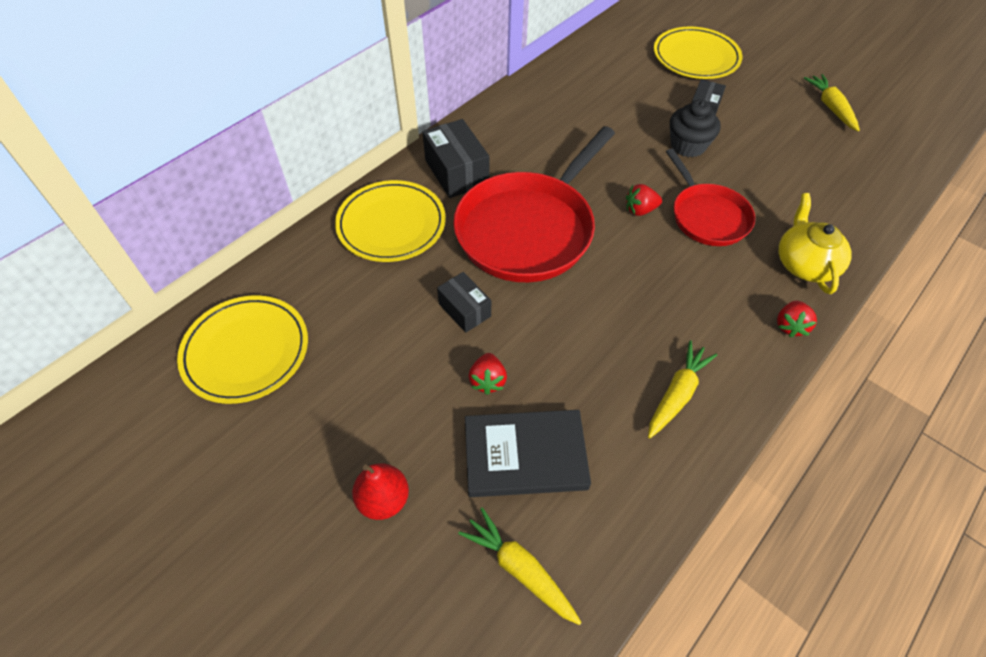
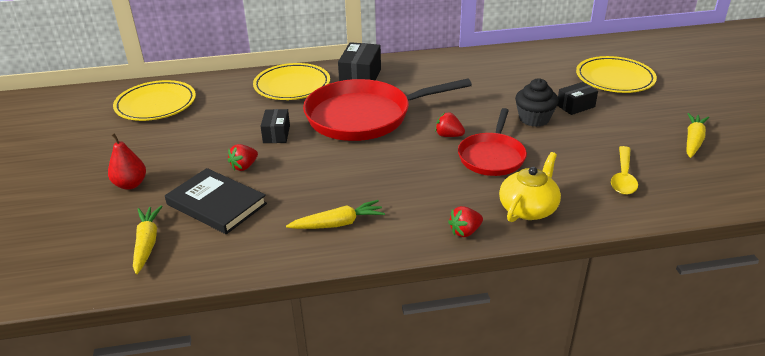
camera: 40 degrees right, 20 degrees down
(829, 180) = (623, 177): none -> yellow spoon

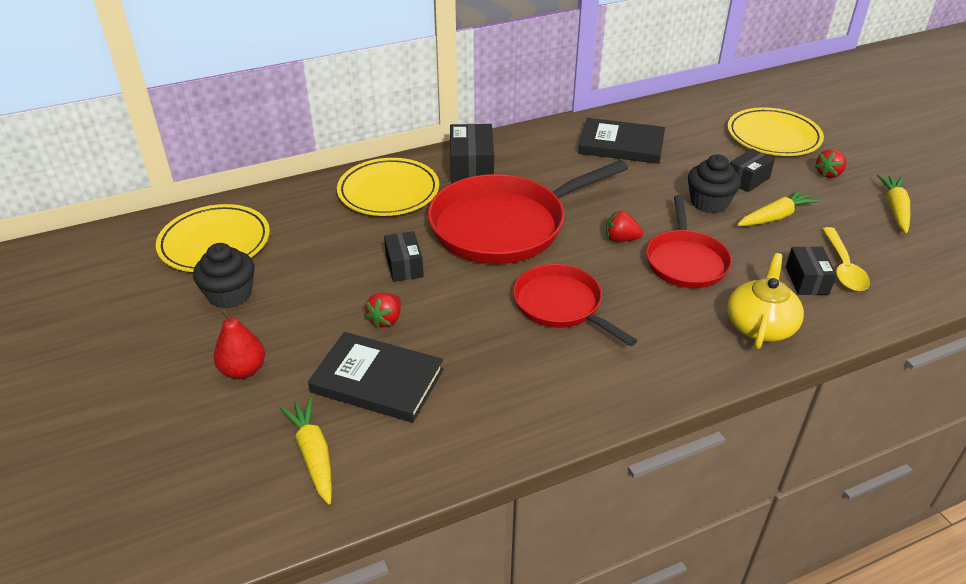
camera: 15 degrees left, 5 degrees up
(148, 137) = (230, 295): none -> black cupcake
(338, 224) = (547, 383): yellow carrot -> yellow carrot (775, 217)
(377, 174) = (560, 305): none -> red pan
(465, 231) = (704, 368): red strawberry -> red strawberry (828, 174)
(485, 72) = (621, 145): none -> black book
(586, 182) = (806, 280): none -> black box

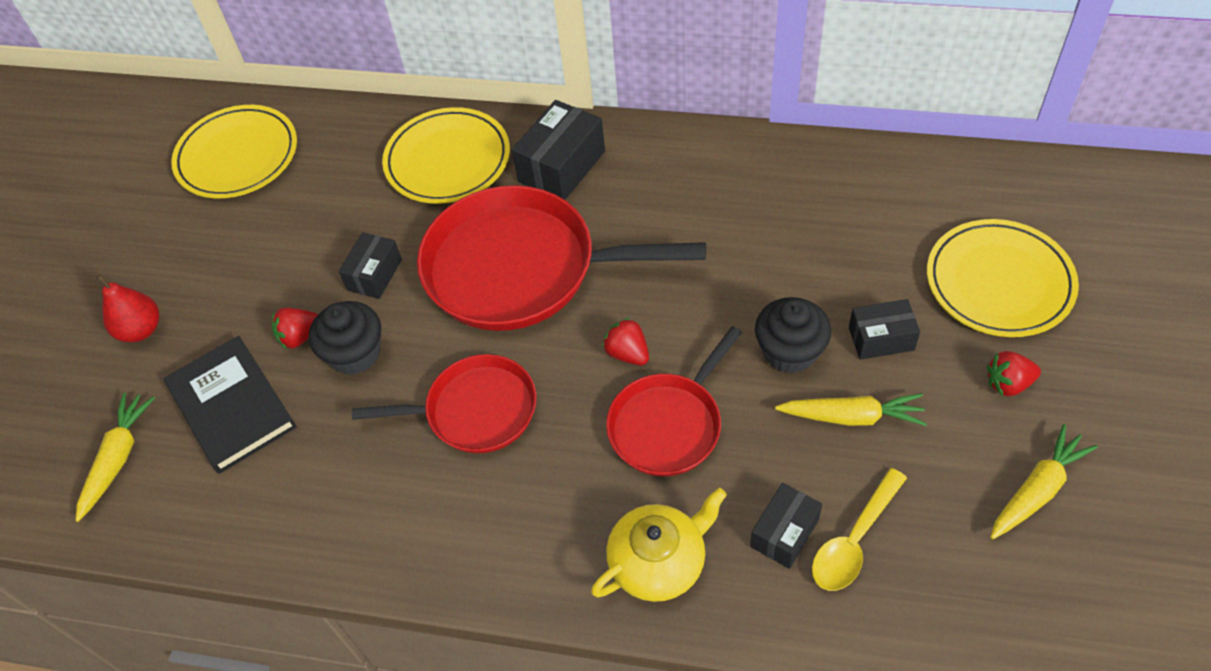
camera: 40 degrees right, 15 degrees up
(230, 295) = (199, 231): black cupcake -> black cupcake (355, 353)
(560, 305) = (475, 410): red pan -> red pan turned 90 degrees clockwise
(621, 145) = (774, 205): black book -> none

